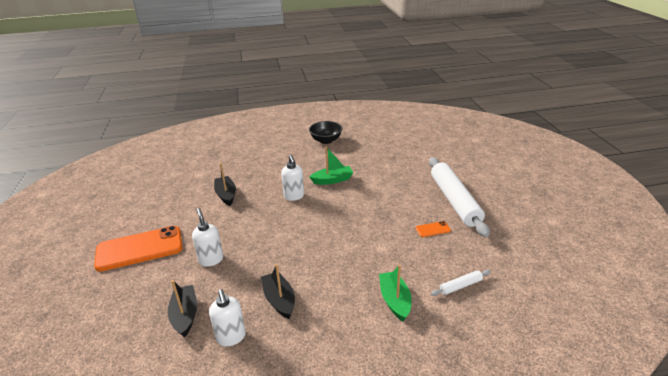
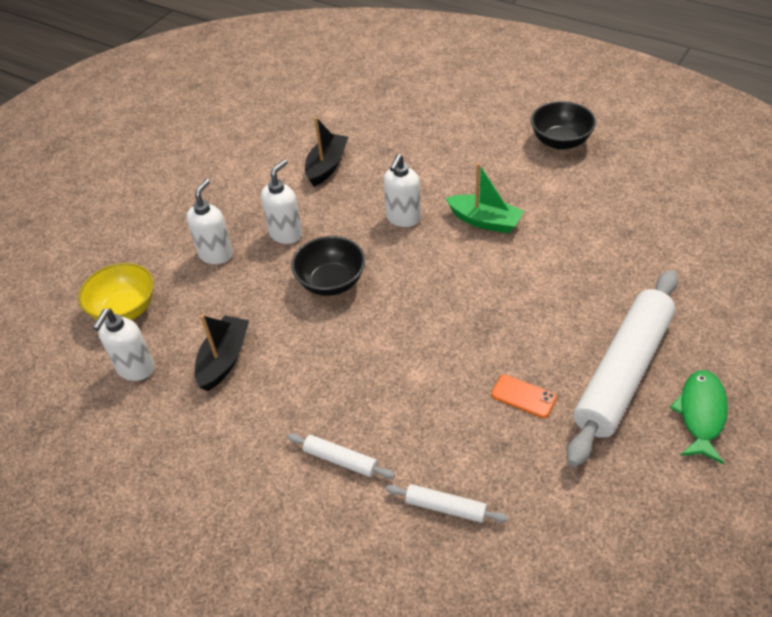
camera: 45 degrees right, 15 degrees up
(139, 248) = (168, 191): orange phone -> none
(185, 315) = (125, 309): black boat -> yellow bowl
(241, 231) = (286, 234): none -> white soap dispenser
(292, 237) = (331, 282): none -> black bowl
(395, 300) = (341, 460): green boat -> white rolling pin
(495, 198) = (701, 414): none -> green fish

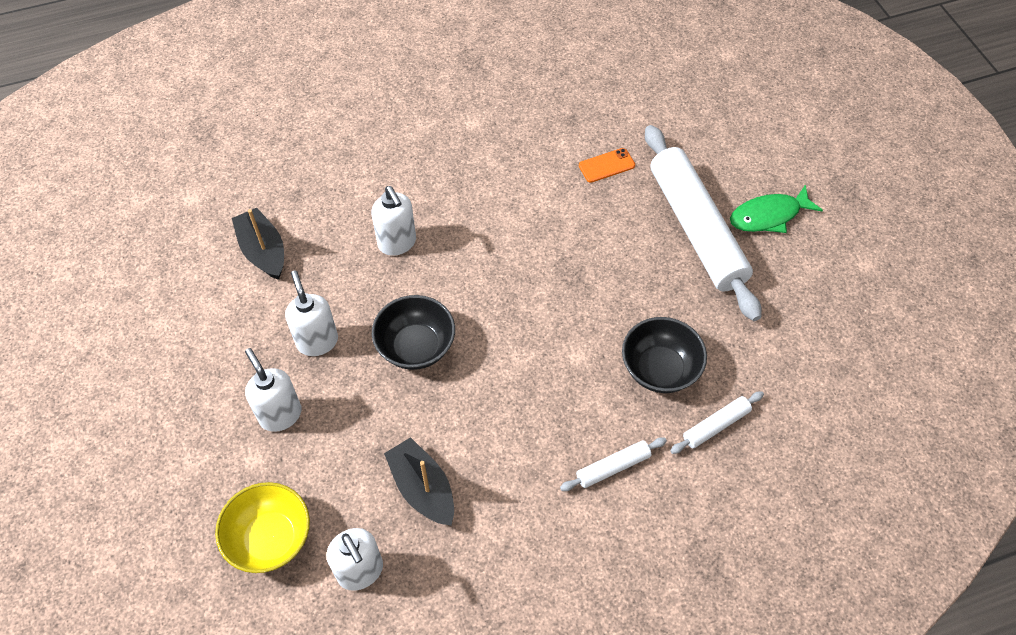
camera: 55 degrees left, 10 degrees up
(485, 221) = (463, 192): green boat -> none
(523, 396) = (662, 303): orange phone -> orange phone (606, 165)
(560, 141) = (430, 77): black bowl -> black bowl (659, 369)
(701, 414) = (769, 216): green fish -> green fish turned 75 degrees counterclockwise

